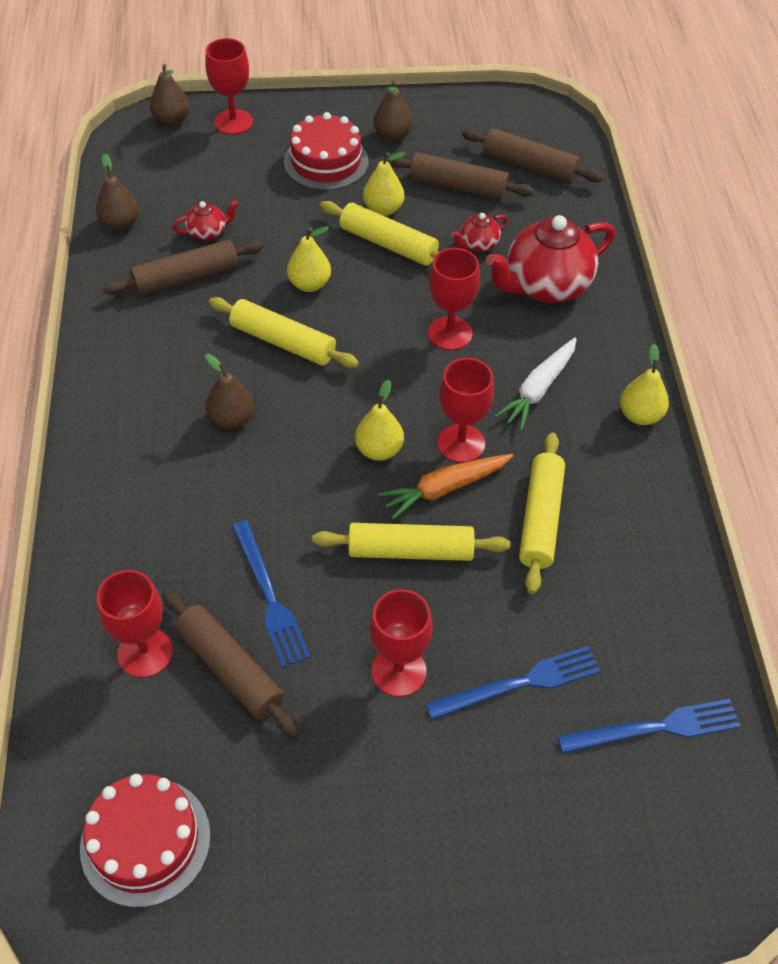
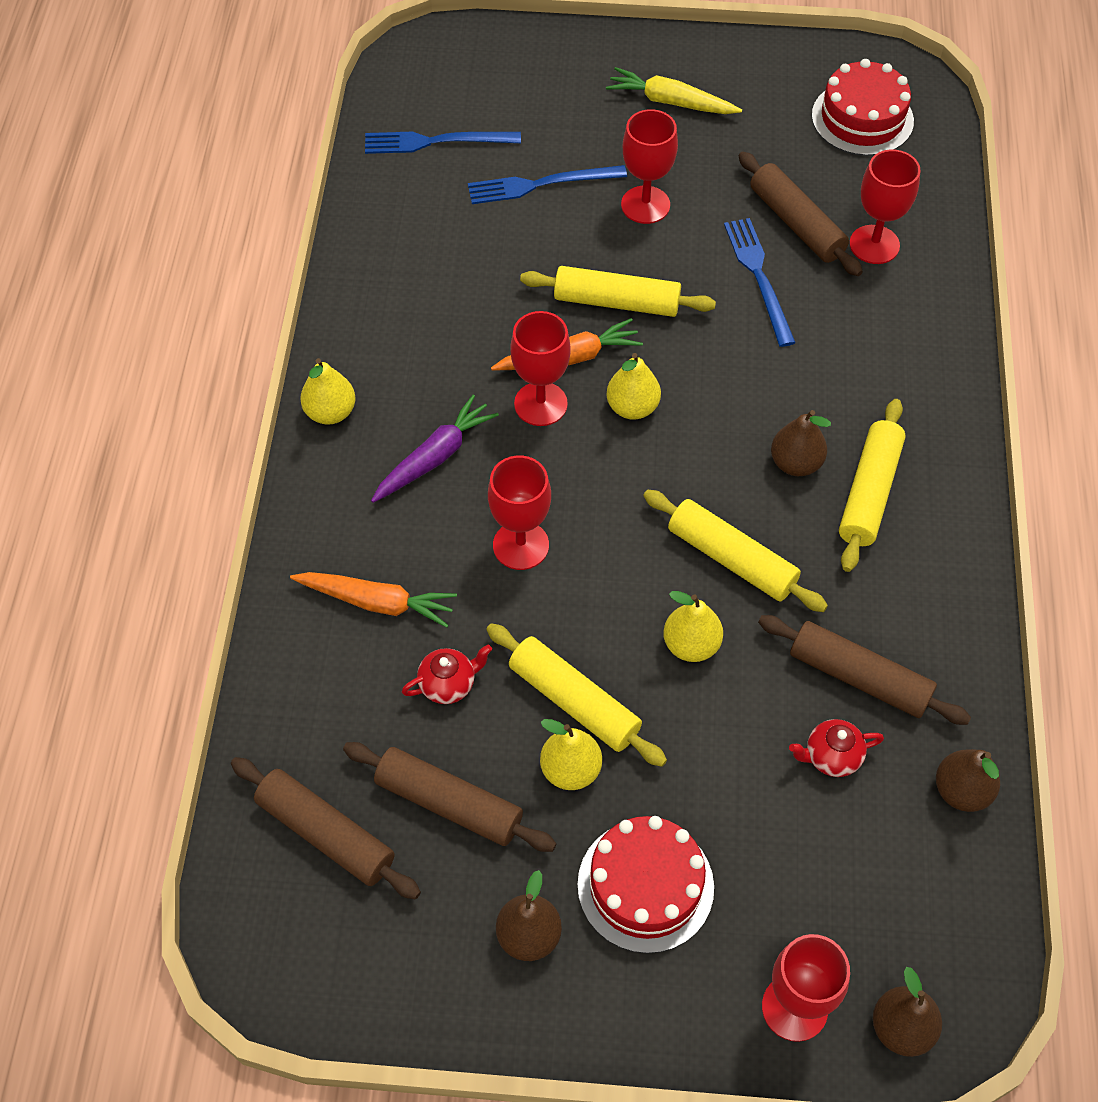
camera: 170 degrees left, 5 degrees up
(186, 277) = (859, 678): brown rolling pin -> brown rolling pin turned 45 degrees clockwise
(389, 834) = (670, 102): none -> yellow carrot
(538, 389) = (435, 457): white carrot -> purple carrot
(541, 519) = (478, 316): yellow rolling pin -> yellow rolling pin (869, 492)
(546, 286) = (377, 602): red teapot -> orange carrot

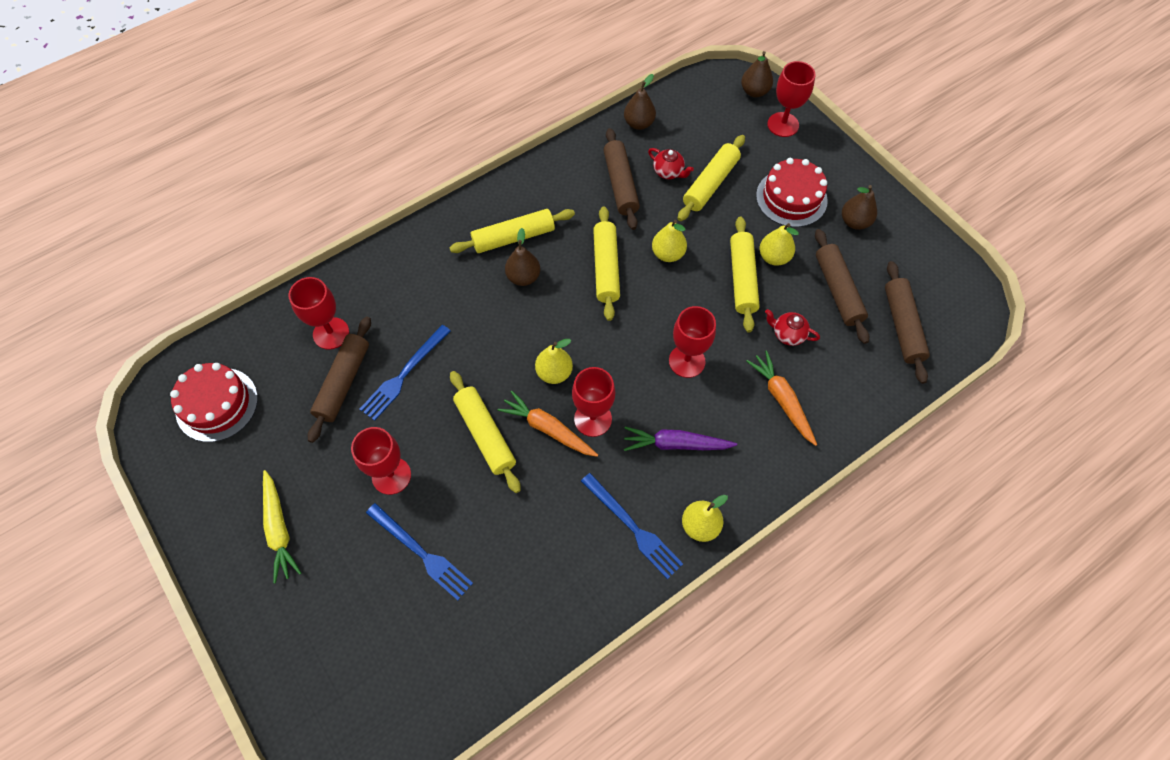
camera: 130 degrees left, 5 degrees up
(436, 142) = (433, 657): blue fork -> blue fork (633, 527)
(763, 796) = (710, 184): none -> yellow rolling pin

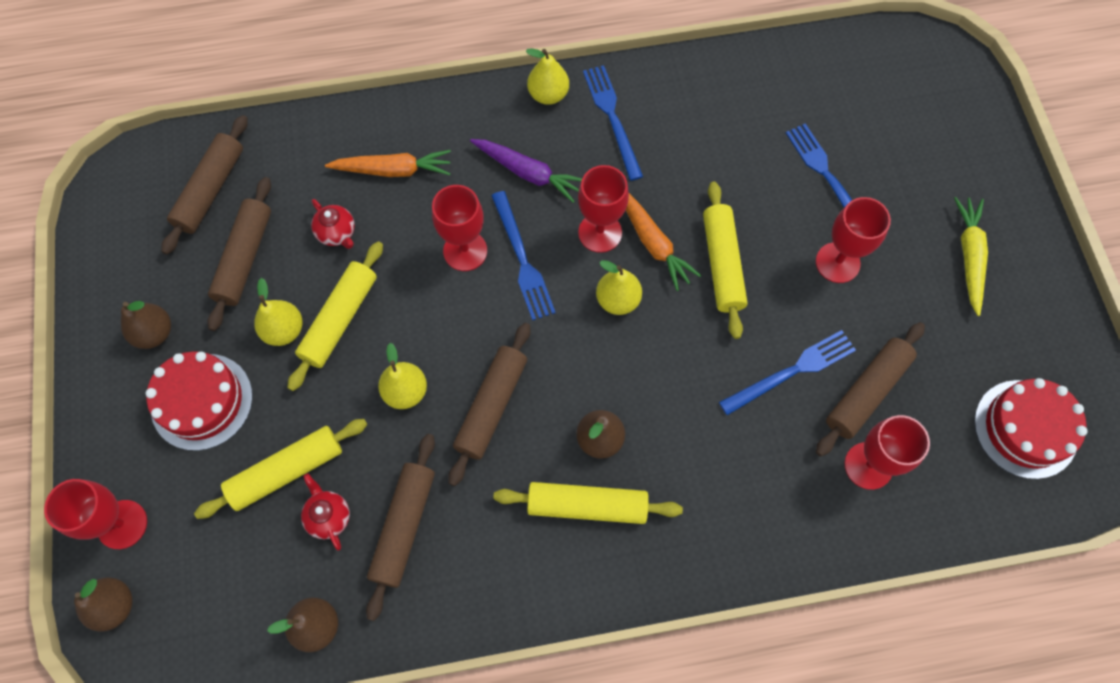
camera: 155 degrees left, 5 degrees up
(606, 268) = (491, 406): yellow rolling pin -> brown rolling pin
(641, 373) = (522, 259): none -> blue fork
(782, 400) = (393, 170): orange carrot -> orange carrot turned 90 degrees counterclockwise

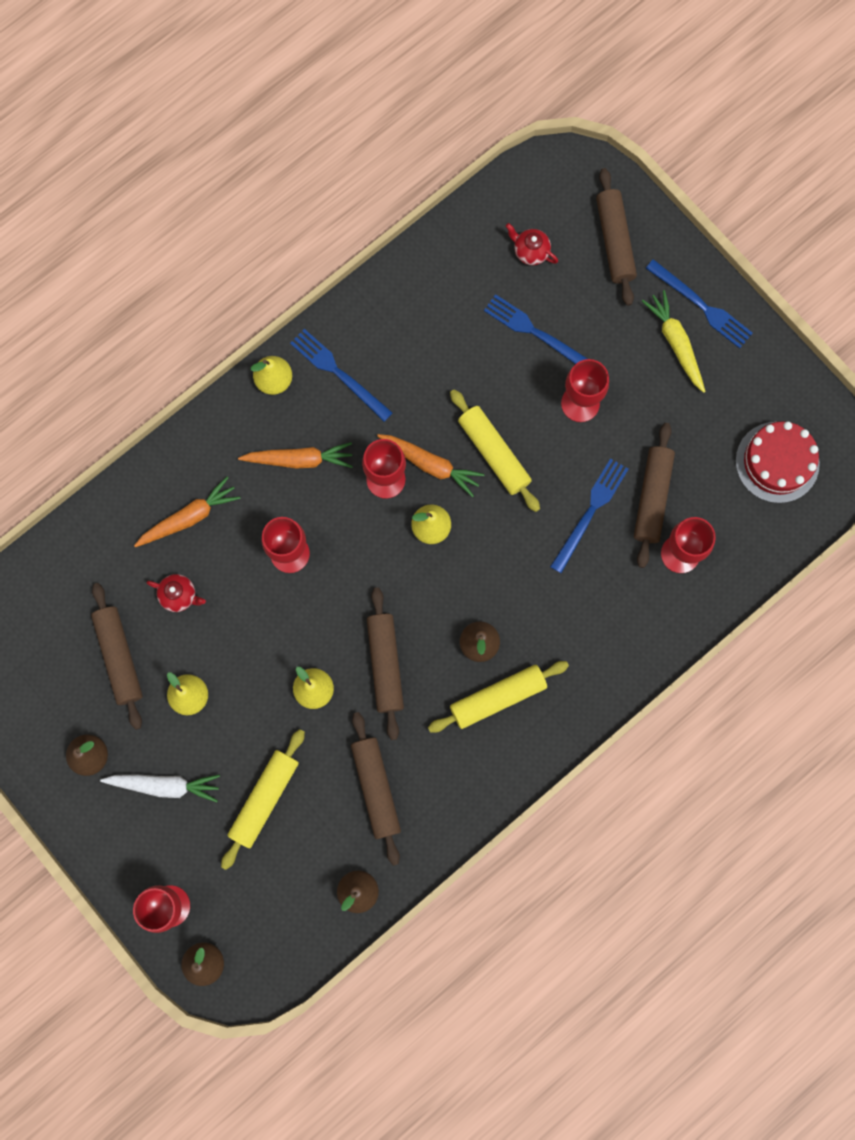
camera: 30 degrees left, 10 degrees up
(202, 401) = (165, 785): red cake -> white carrot
(210, 190) = (51, 617): brown rolling pin -> brown rolling pin (614, 241)
(328, 516) = (317, 813): red teapot -> red teapot (530, 251)
(340, 319) = (228, 663): yellow rolling pin -> none
(522, 259) = (338, 535): blue fork -> blue fork (701, 306)
(528, 173) = (299, 459): purple carrot -> orange carrot

